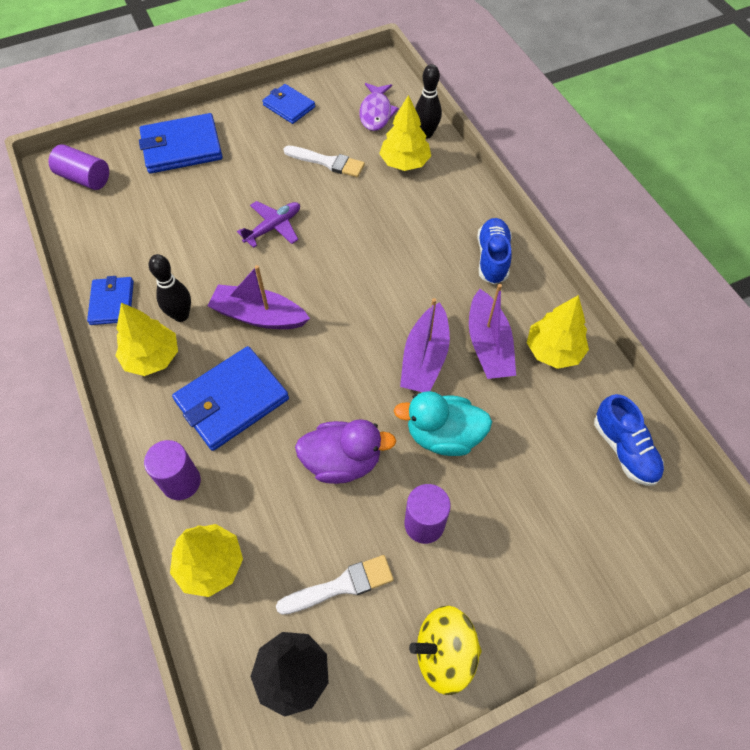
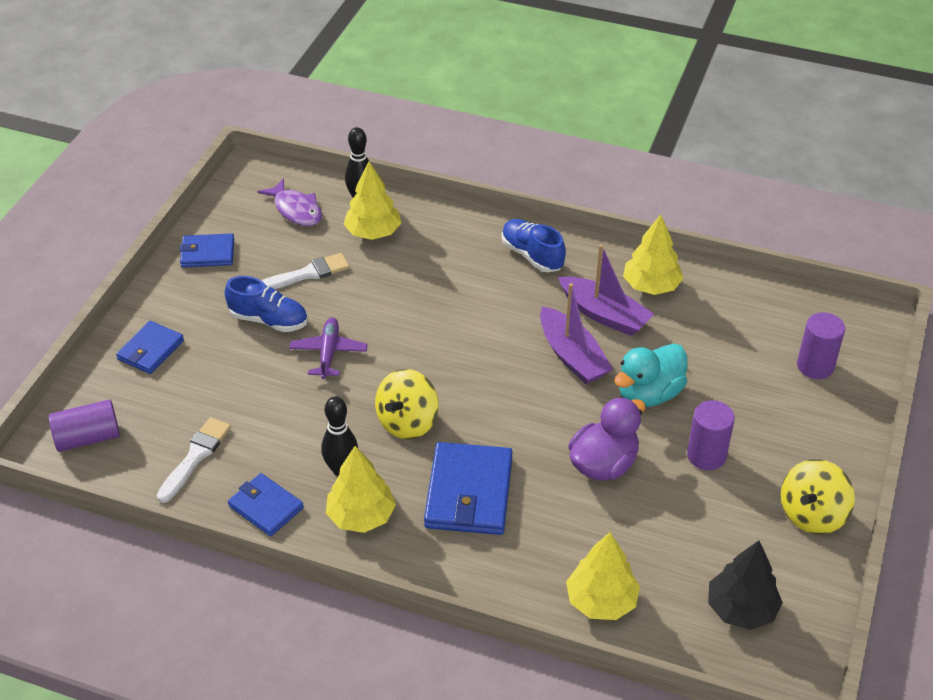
camera: 45 degrees left, 15 degrees down
(181, 147) = (150, 350): blue wallet -> blue wallet, size x0.60
(181, 482) = (507, 573): purple cylinder -> purple cylinder (815, 366)
(258, 316) = (407, 422): purple boat -> yellow spinning top
(341, 585) = (703, 535): white brush -> white brush (195, 457)
(624, 449) = (768, 313): blue shoe -> blue shoe (269, 320)

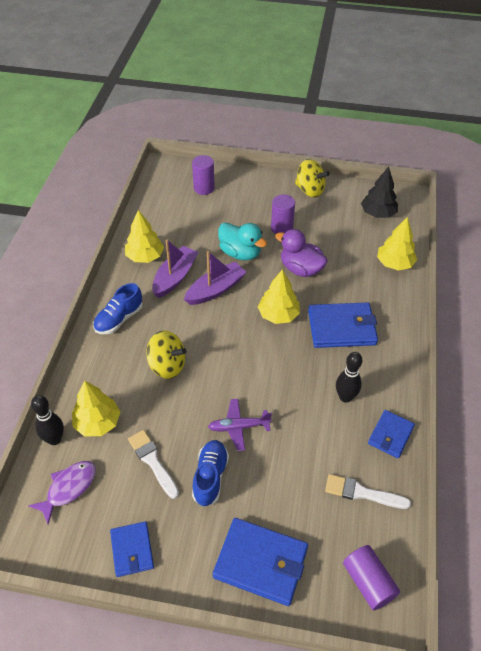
camera: 100 degrees left, 5 degrees up
(150, 350) = (261, 563): blue wallet -> blue wallet, size x1.67
(361, 516) = (378, 379): yellow tree -> yellow tree (278, 315)
(407, 422) = (293, 367): yellow spinning top -> yellow spinning top (167, 365)

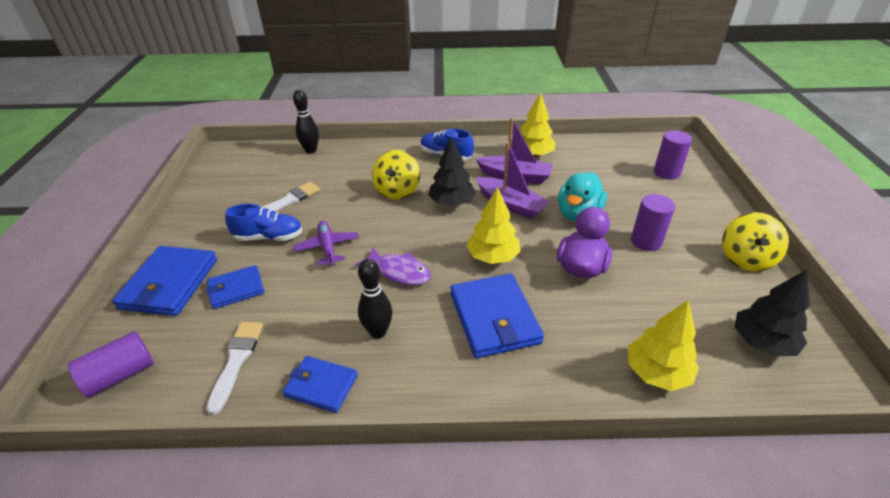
camera: 80 degrees right, 10 degrees down
(69, 488) = (265, 165): purple fish -> purple fish (399, 272)
(98, 423) = (328, 166): yellow tree -> none
(132, 550) = (202, 205): blue wallet -> blue wallet (236, 289)
(200, 328) = (451, 203): none -> black tree

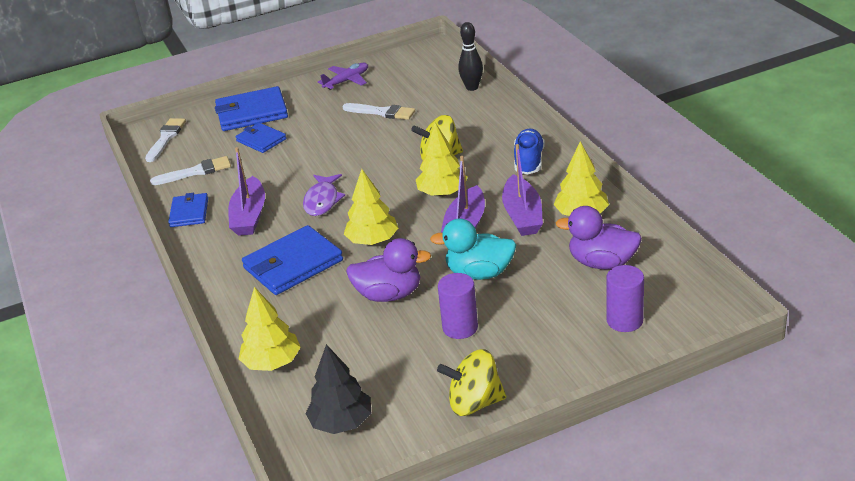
camera: 70 degrees right, 5 degrees down
(120, 375) = (166, 138): purple cylinder -> white brush
(269, 237) = (328, 126): blue shoe -> none
(327, 247) = (332, 156): purple plane -> purple plane (347, 81)
(378, 332) = (249, 216): black bowling pin -> purple boat
(451, 203) = (442, 193): black tree -> yellow tree
(596, 163) = (602, 263): none -> purple duck

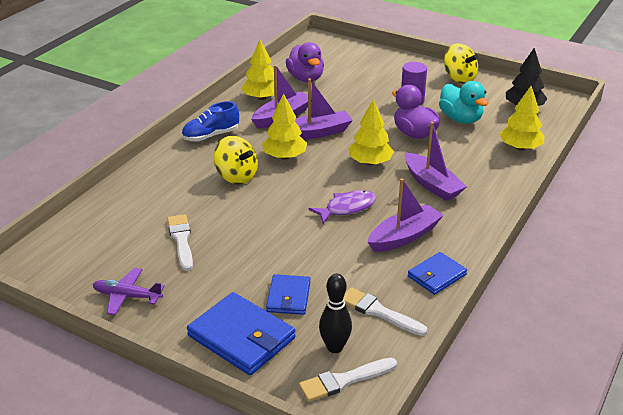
camera: 130 degrees left, 0 degrees up
(293, 264) = (432, 184): blue wallet -> purple boat
(472, 87) = (101, 205): black bowling pin -> black bowling pin (335, 347)
(479, 273) = (358, 111): turquoise duck -> turquoise duck (460, 119)
(624, 320) = (349, 60): purple cylinder -> none

